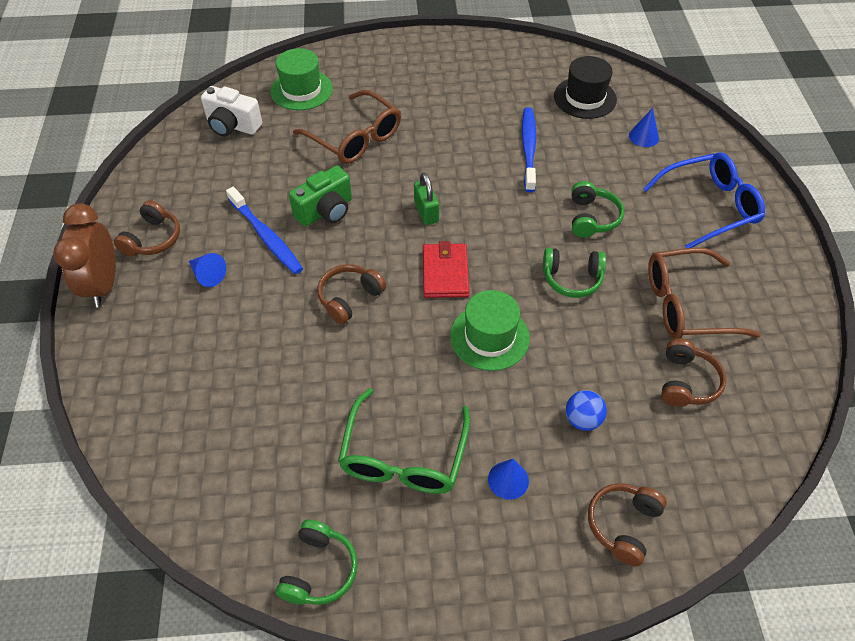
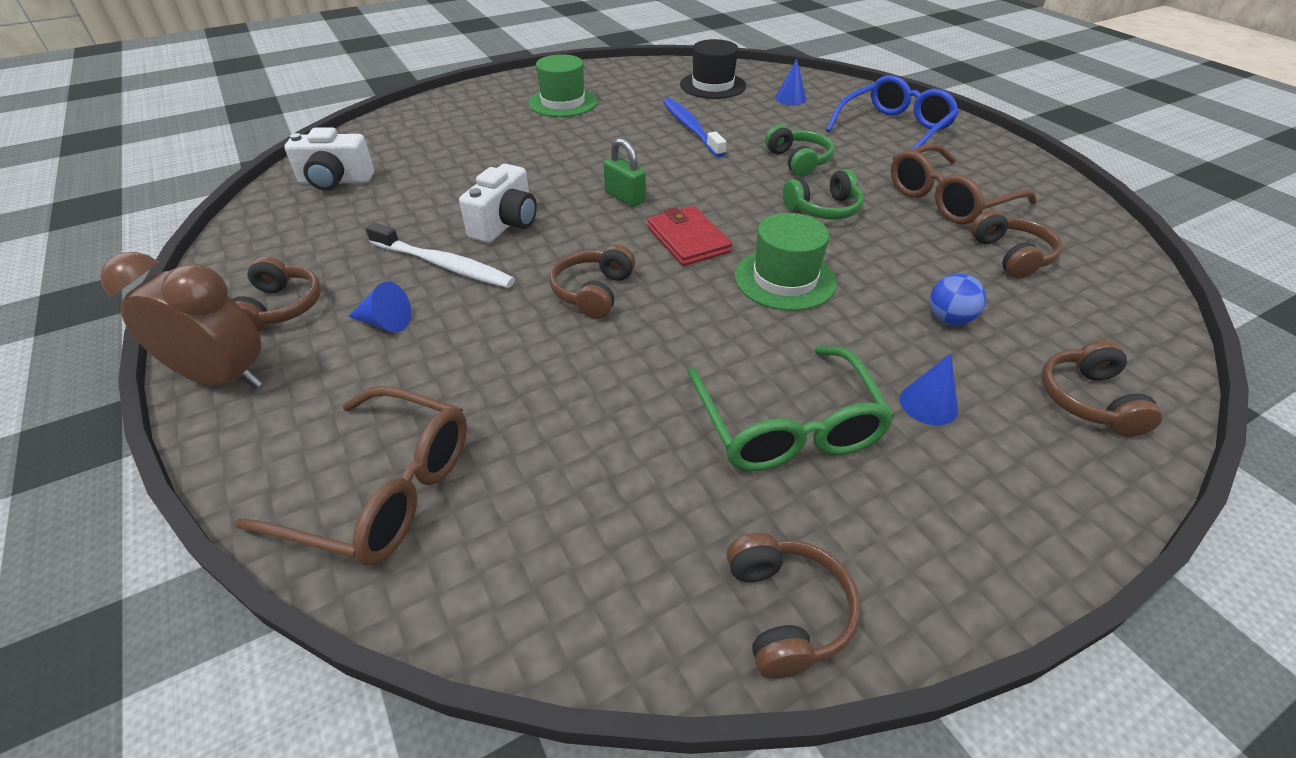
camera: 25 degrees left, 10 degrees down
(103, 285) = (224, 378): brown clock -> brown clock turned 135 degrees clockwise
(266, 236) = (444, 265): blue toothbrush -> white toothbrush
(301, 90) = (406, 137): green hat -> green hat (563, 102)
(319, 570) = (786, 612): green headphones -> brown headphones
(326, 211) = (505, 224): green camera -> white camera
(355, 138) = (497, 159): brown glasses -> brown glasses (383, 490)

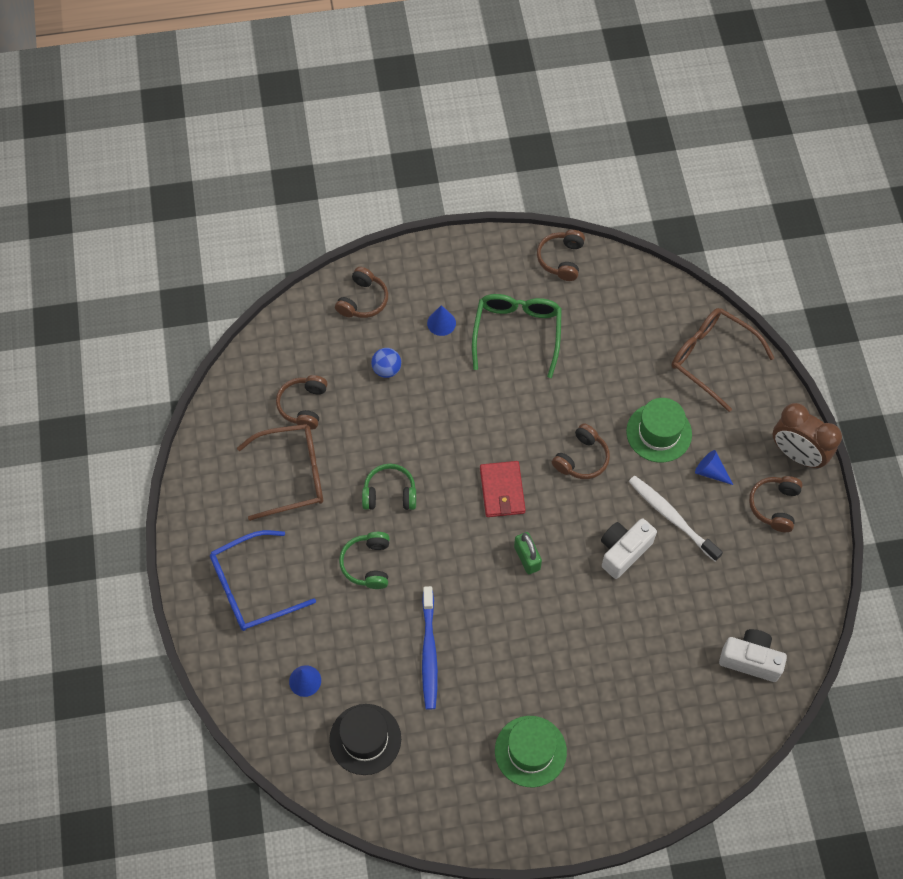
camera: 160 degrees left, 20 degrees up
(784, 279) = (460, 432): green hat -> green hat (659, 433)

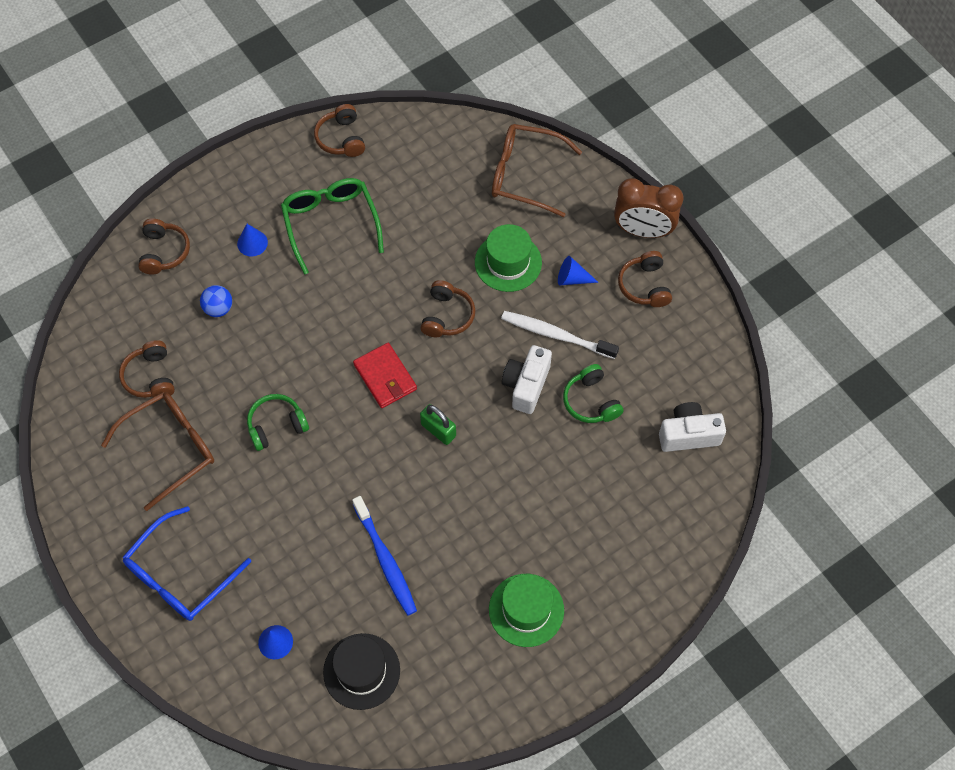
camera: 25 degrees left, 0 degrees up
(368, 564) = (286, 502): green headphones -> green headphones (591, 401)

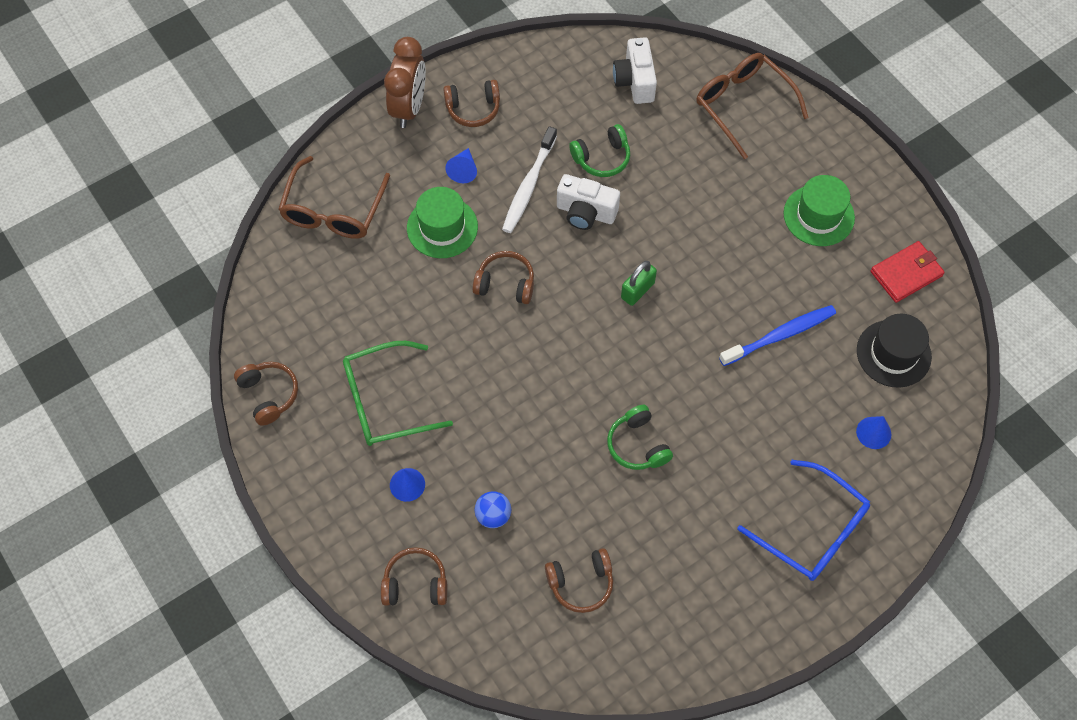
camera: 90 degrees left, 0 degrees up
(170, 448) = (669, 553): brown glasses -> brown glasses (743, 105)
(341, 138) = (269, 395): brown headphones -> brown headphones turned 105 degrees counterclockwise
(385, 377) = (578, 341): red wallet -> red wallet (906, 274)

